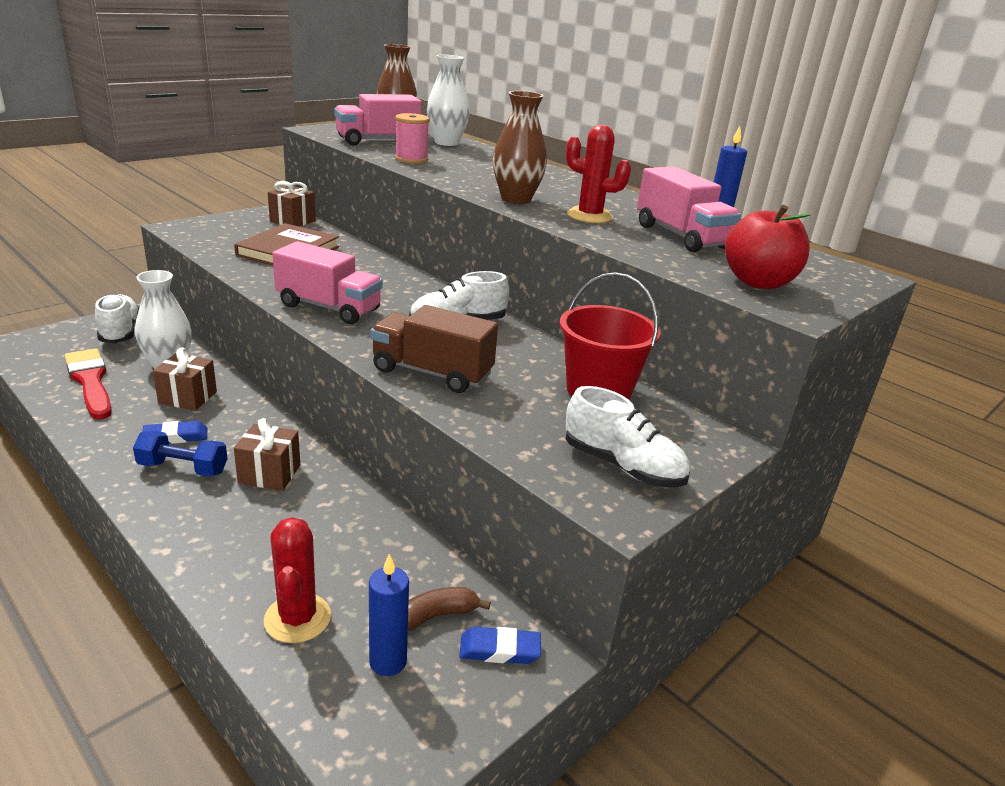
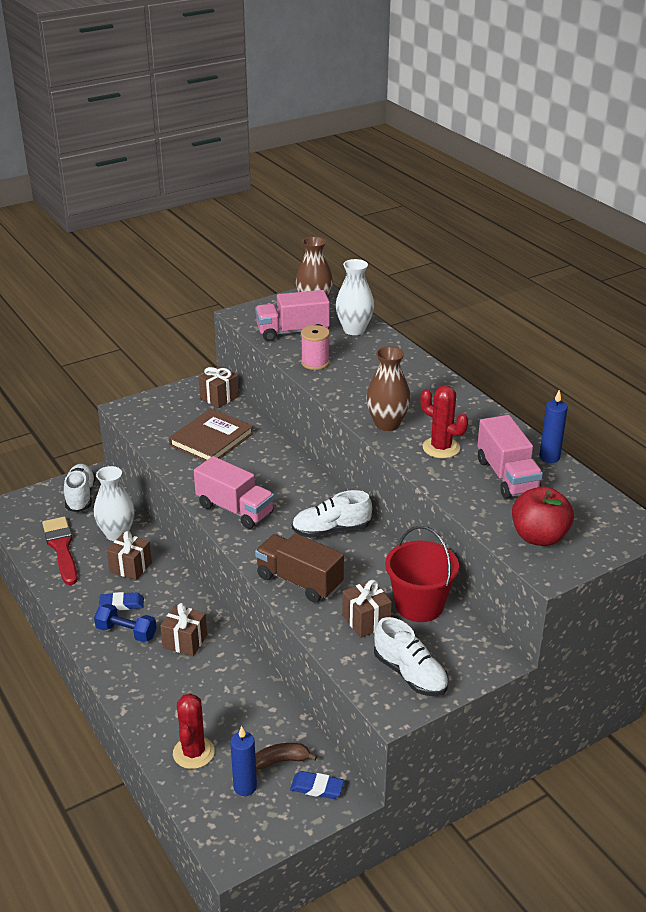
camera: 15 degrees right, 5 degrees up
(536, 410) = (366, 621): none -> brown gift

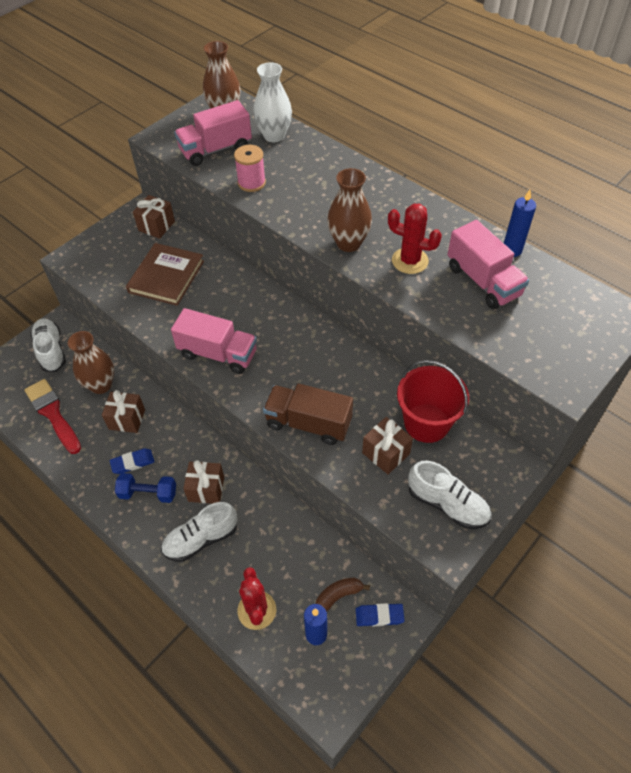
camera: 15 degrees left, 20 degrees up
(117, 534) = (101, 385): white vase -> brown vase
(331, 530) = (316, 356): white shoe -> white shoe (201, 539)
(539, 537) = (540, 347): red apple -> none

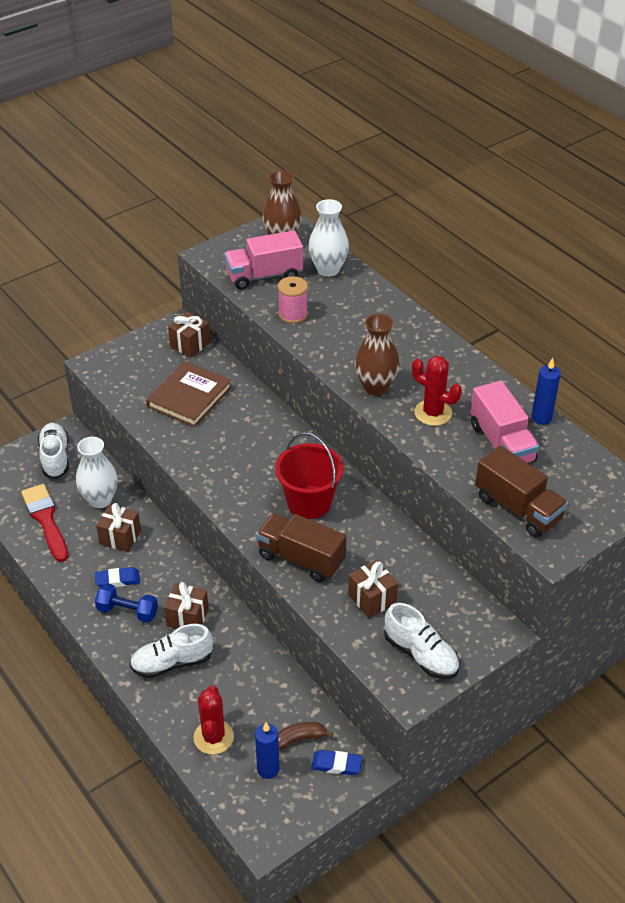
camera: 10 degrees right, 10 degrees down
(101, 385) = (100, 500): brown vase -> white vase
(218, 354) = (225, 479): pink truck -> none
(426, 423) = (421, 578): red bucket -> red bucket (309, 502)
(519, 346) = (518, 508): none -> brown truck

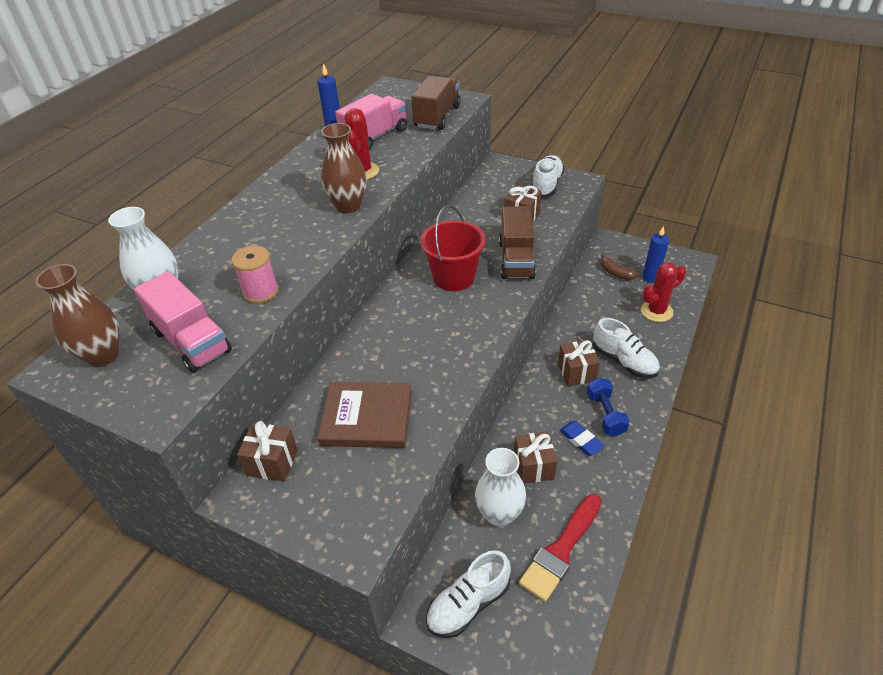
camera: 115 degrees left, 0 degrees up
(336, 764) = (616, 252): blue eraser -> none

